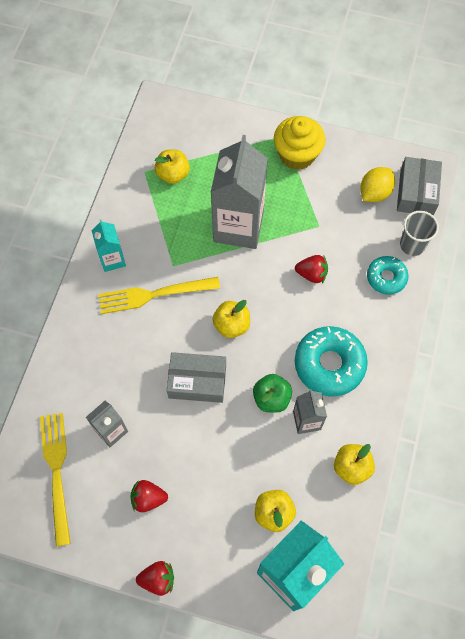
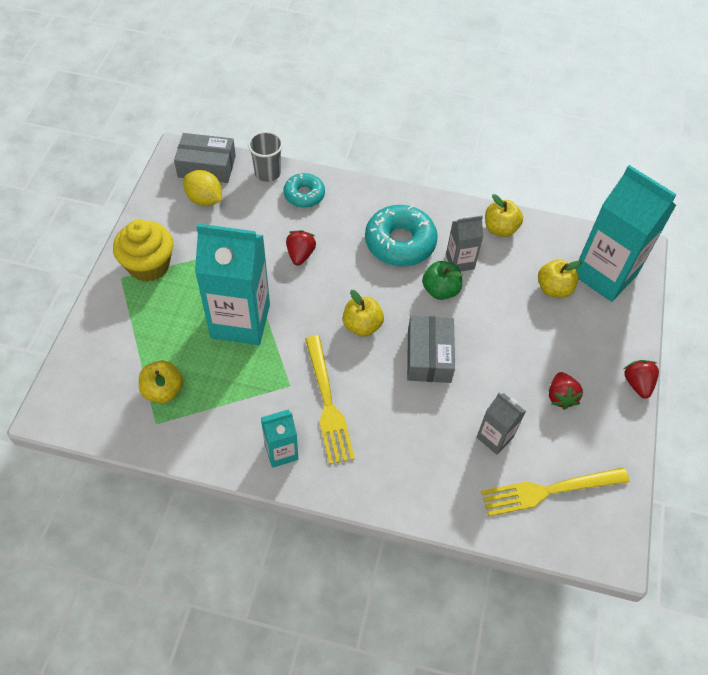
camera: 95 degrees left, 10 degrees down
(238, 226) = (240, 321): grey carton -> turquoise carton

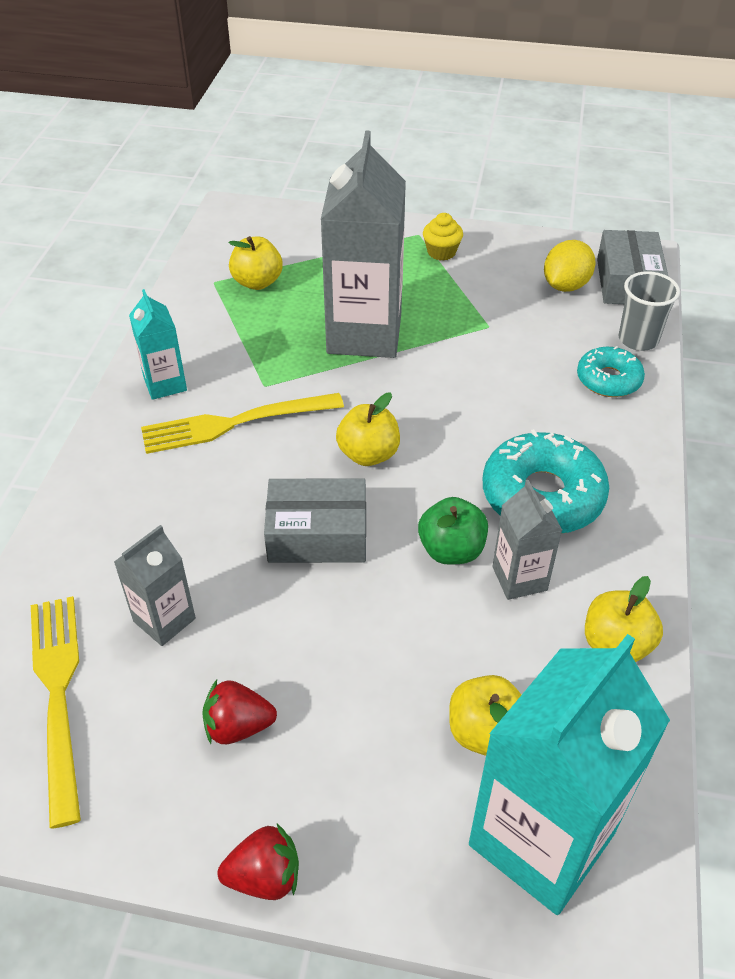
camera: 90 degrees right, 10 degrees down
(149, 265) = (441, 252): yellow cupcake -> yellow cupcake, size x0.53
(240, 321) = (364, 334): turquoise carton -> grey carton
(300, 254) = (489, 382): red strawberry -> none

